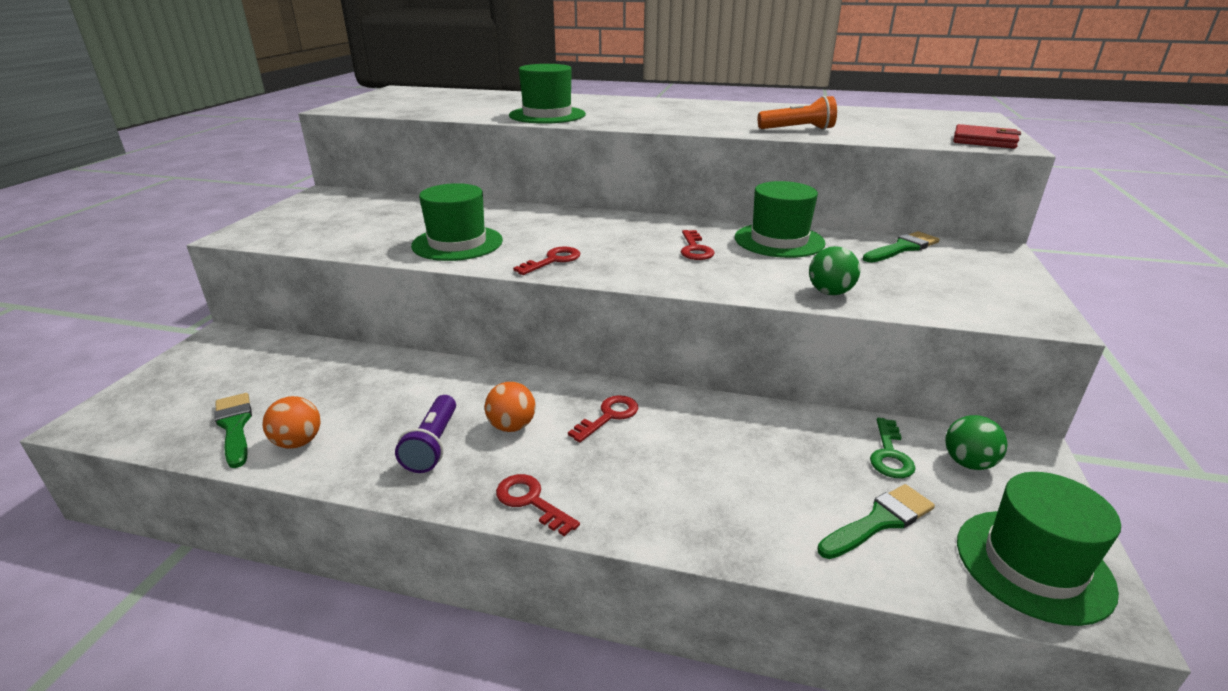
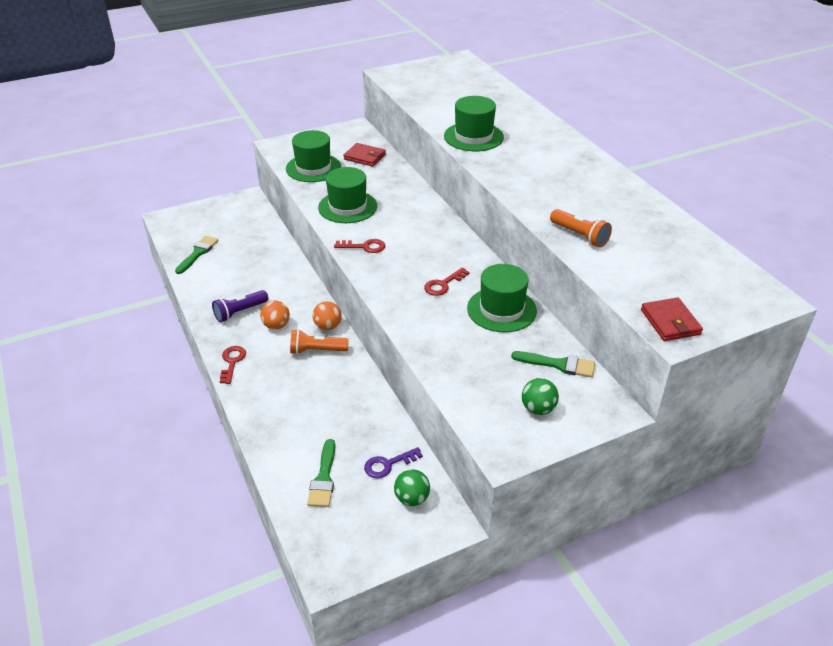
camera: 50 degrees right, 10 degrees up
(298, 442) = (205, 276): orange ball -> orange ball (328, 326)
(387, 206) = (365, 157): none -> red wallet
(609, 416) = (317, 351): red key -> orange flashlight
(830, 292) = (441, 357): green ball -> green ball (538, 409)
(879, 521) = (323, 478): green brush -> green brush turned 75 degrees clockwise
(890, 454) = (388, 465): green key -> purple key
(1033, 564) = (340, 543): green hat -> green hat (313, 168)

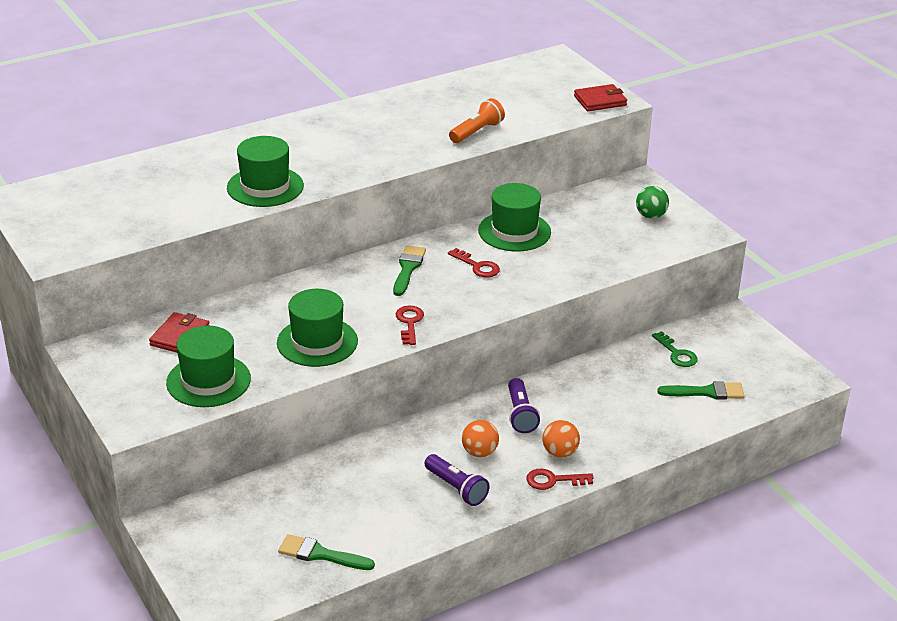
camera: 95 degrees left, 5 degrees down
(317, 351) = (520, 414): orange flashlight -> purple flashlight
(328, 326) = (475, 410): orange ball -> orange ball (560, 452)
(388, 465) = (677, 354): purple key -> green key
(412, 498) = (712, 338): green ball -> none
(558, 364) = (589, 204): green brush -> green brush (408, 268)

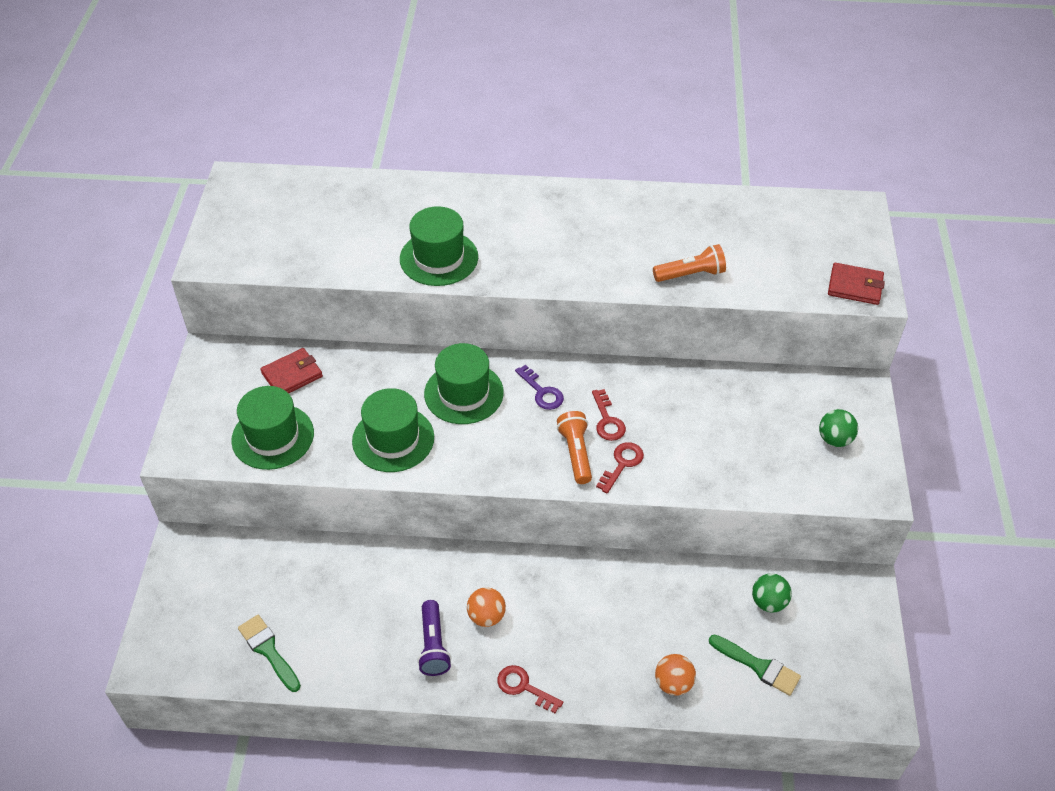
camera: 35 degrees right, 15 degrees up
(408, 268) = (542, 392): green brush -> purple key
(409, 323) = (489, 458): red key -> red key (622, 464)
(474, 294) = (575, 453): none -> orange flashlight
(514, 231) = (679, 394): green hat -> green hat (464, 393)
(520, 414) = (558, 593): purple flashlight -> none
(560, 452) = (556, 658): orange ball -> orange ball (673, 683)
(677, 354) = (768, 602): green key -> green ball

